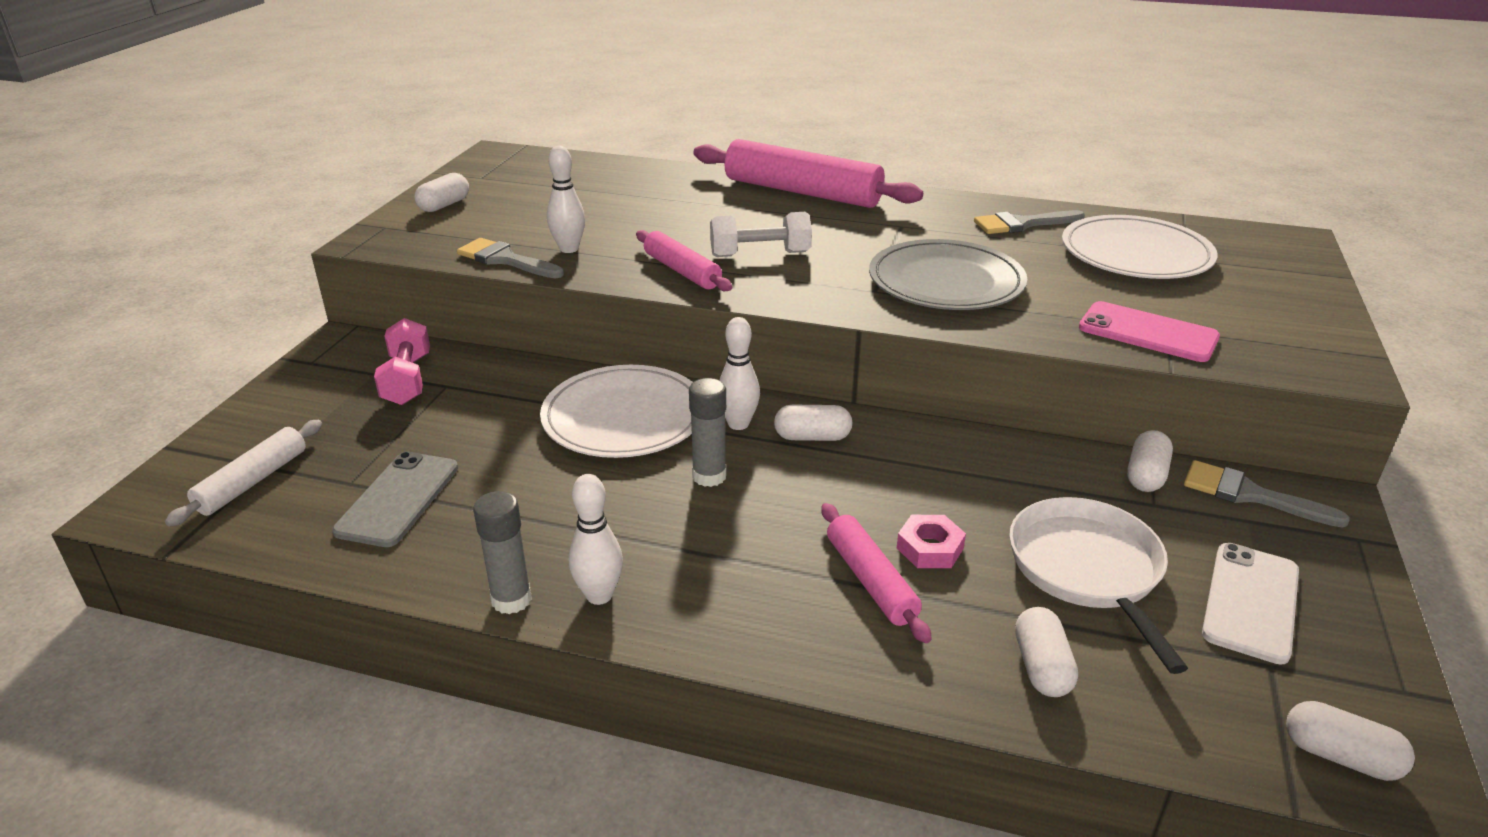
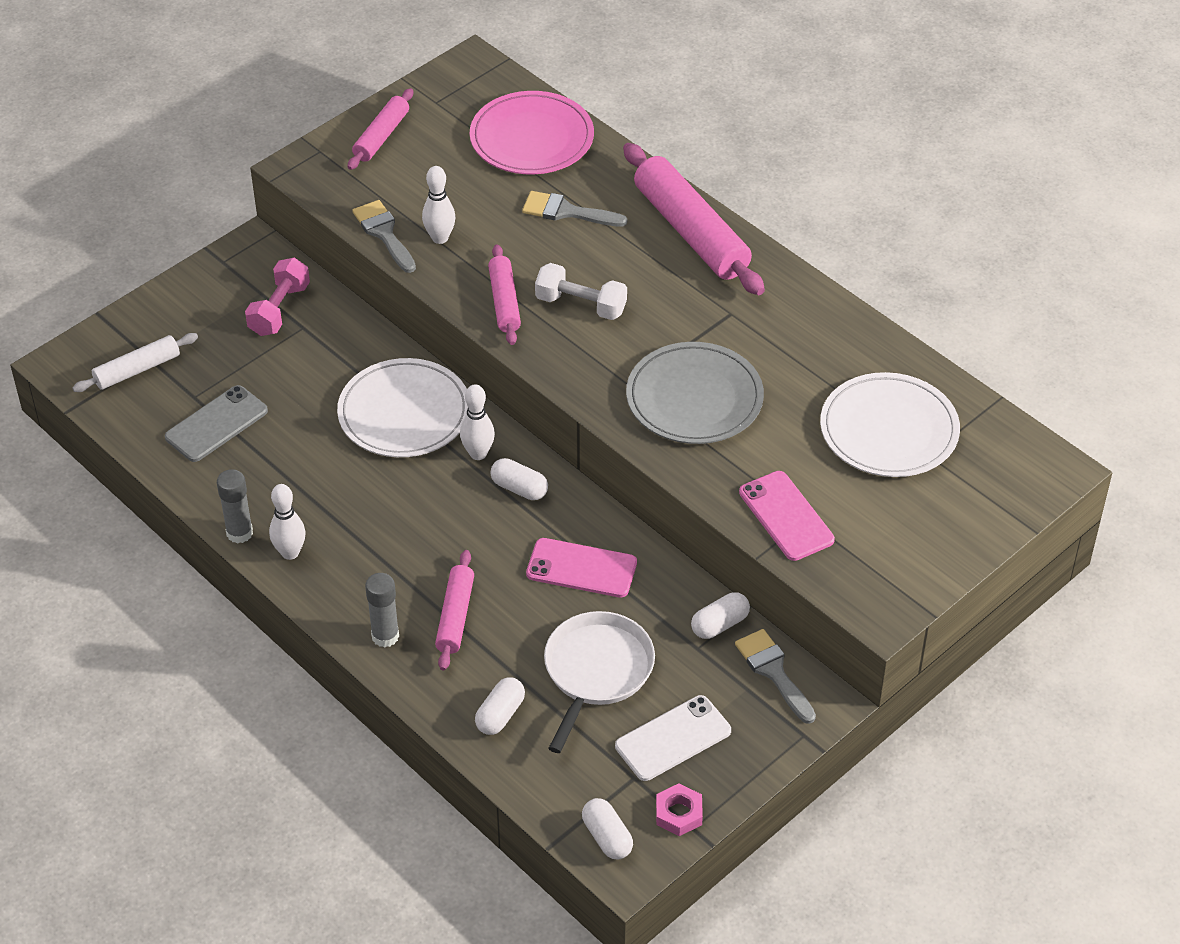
camera: 30 degrees right, 15 degrees up
(444, 205) = (381, 136): white capsule -> pink rolling pin
(595, 177) = (532, 138): none -> pink plate
(709, 476) = (422, 492): grey glue stick -> grey glue stick (385, 636)
(930, 548) = (513, 611): pink nut -> pink nut (679, 813)
(954, 480) = (581, 568): none -> pink phone
(1022, 224) = (837, 353): grey brush -> grey brush (567, 212)

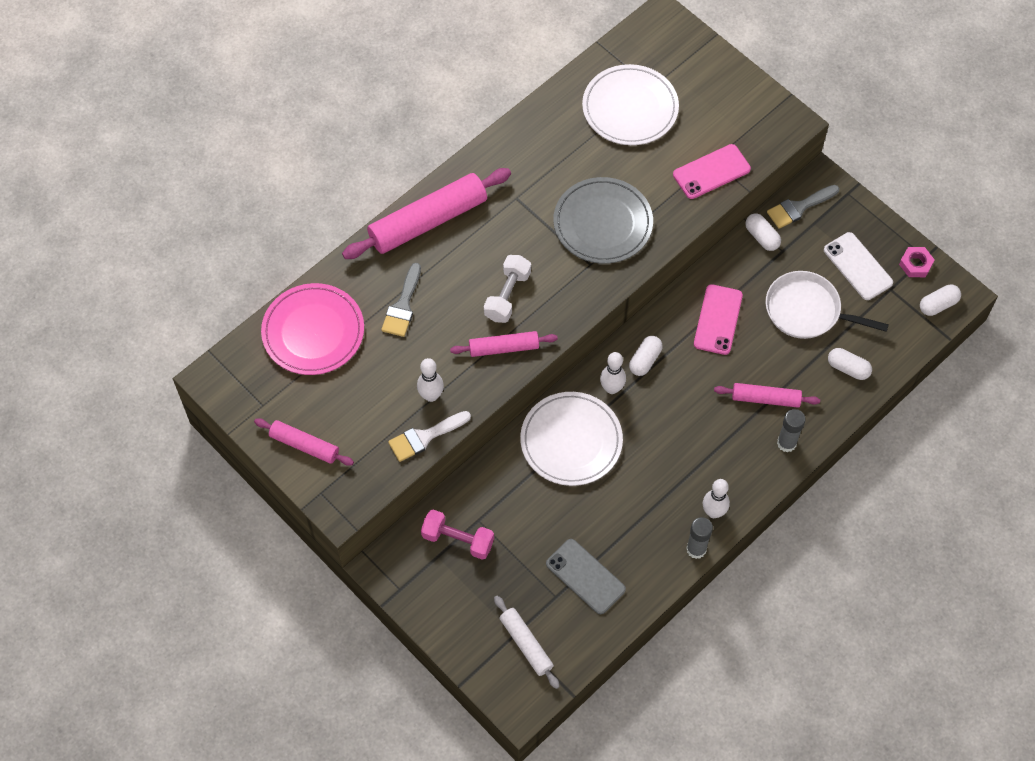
camera: 90 degrees left, 15 degrees up
(384, 233) = (425, 437): grey brush -> white brush

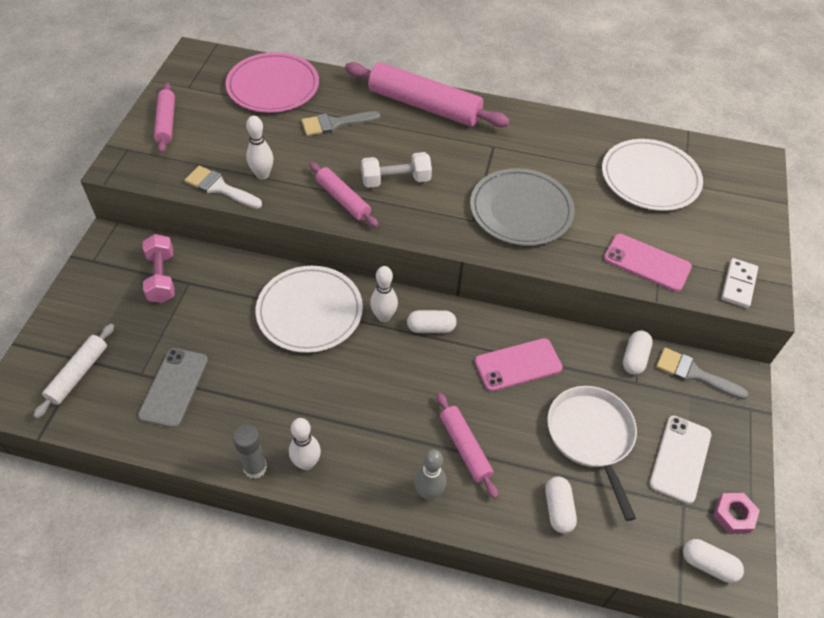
camera: 55 degrees right, 10 degrees down
(769, 127) = (738, 284): none -> white domino
(786, 443) = (428, 493): grey glue stick -> grey bowling pin

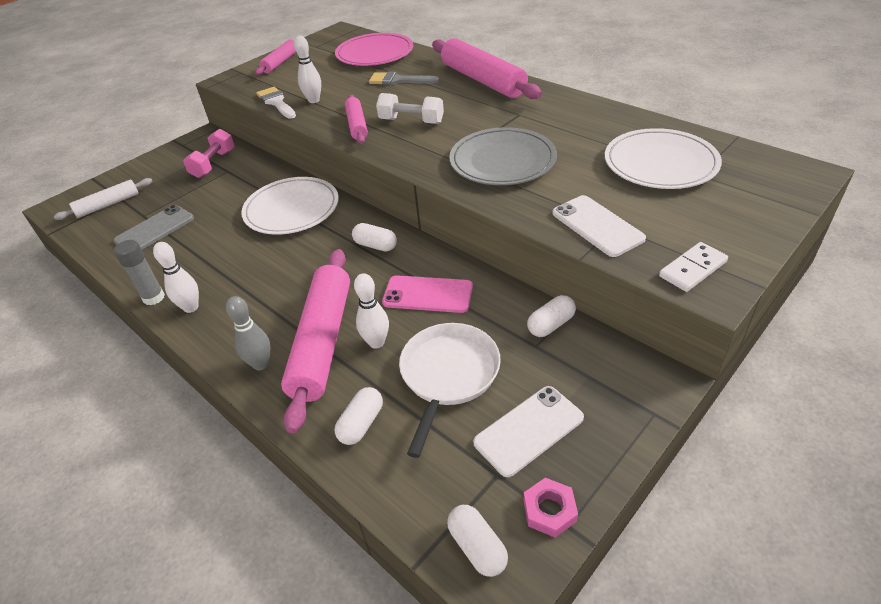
camera: 35 degrees right, 10 degrees down
(383, 316) = (344, 227): white bowling pin -> white bowling pin (376, 342)
(465, 447) = (323, 341): pink rolling pin -> pink rolling pin, size x1.83
(647, 263) = (597, 226): pink phone -> white phone
(694, 374) = (609, 359): grey brush -> none

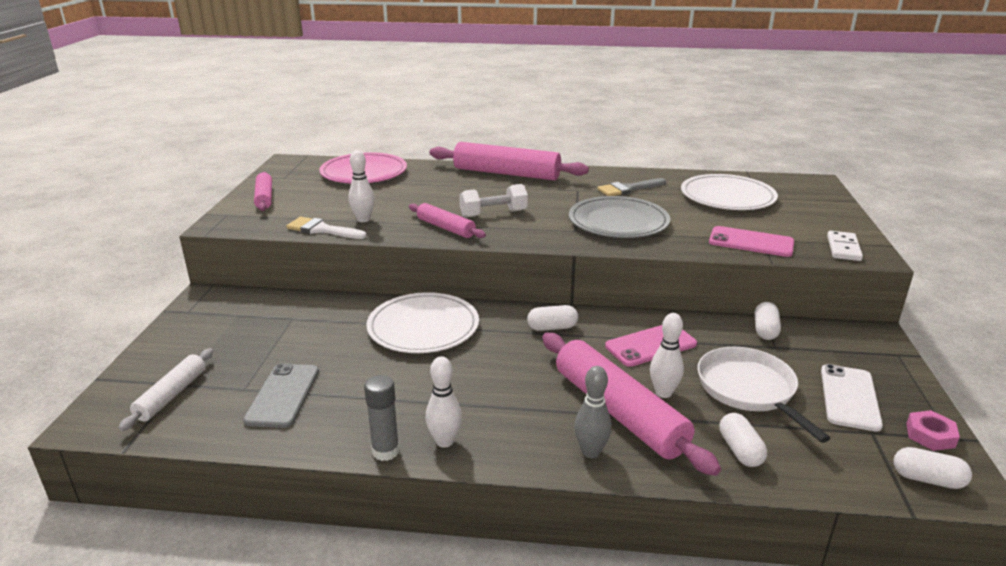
camera: 40 degrees left, 15 degrees down
(213, 164) = (262, 317): pink dumbbell -> none
(398, 80) = (427, 188): grey brush -> grey brush (628, 189)
(597, 226) = (751, 242): white phone -> pink phone

